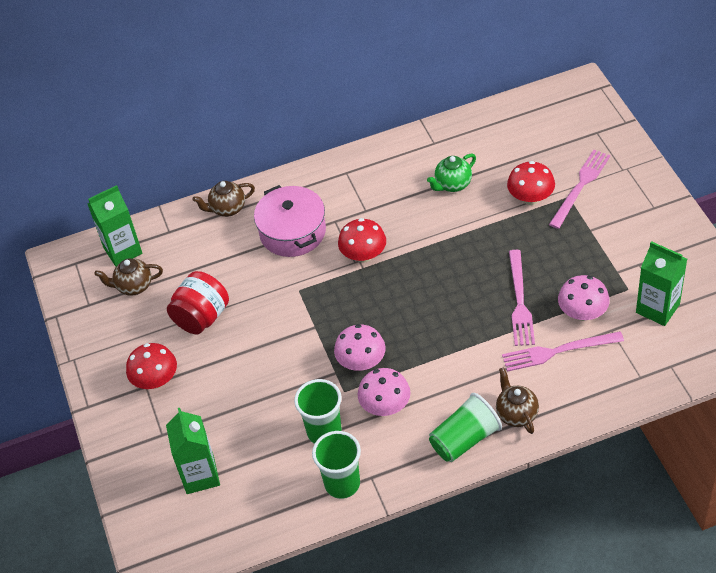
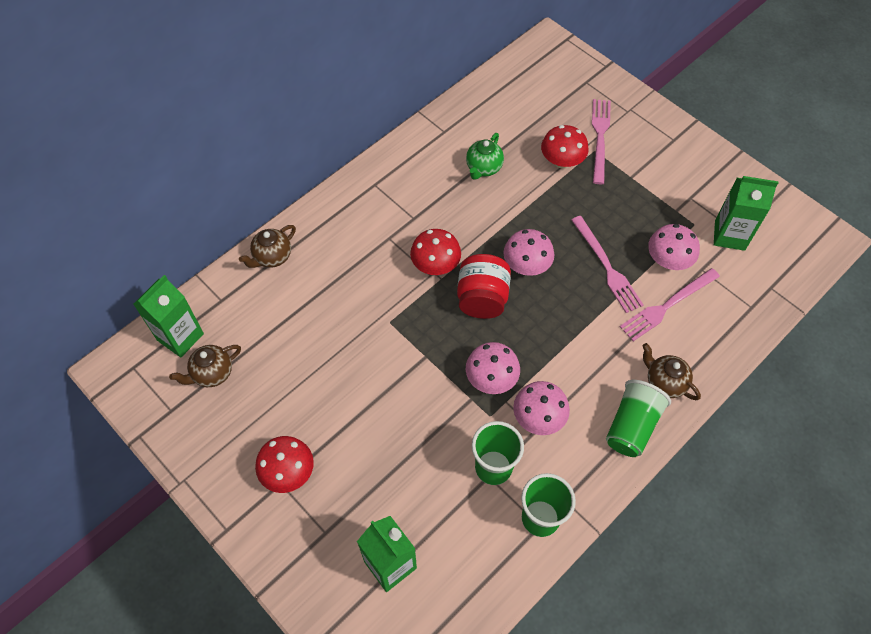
camera: 30 degrees left, 10 degrees up
(202, 317) = (303, 384): red jar -> red jar (482, 299)
(292, 232) = (352, 262): pink pot -> none
(445, 279) = (526, 265): none -> pink mushroom

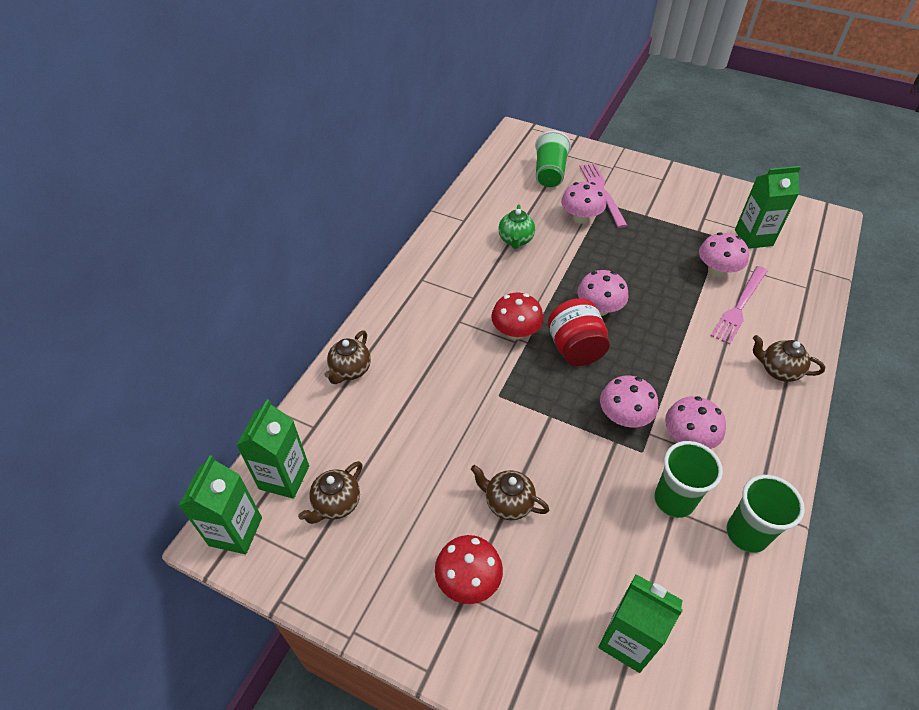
camera: 20 degrees left, 10 degrees down
(127, 369) = (235, 531): none -> green carton
(350, 421) = (508, 503): none -> brown teapot
(562, 161) = (580, 218): red mushroom -> pink mushroom
(607, 267) = (669, 290): pink fork -> none
(631, 426) = (774, 417): green cup -> green cup (549, 173)

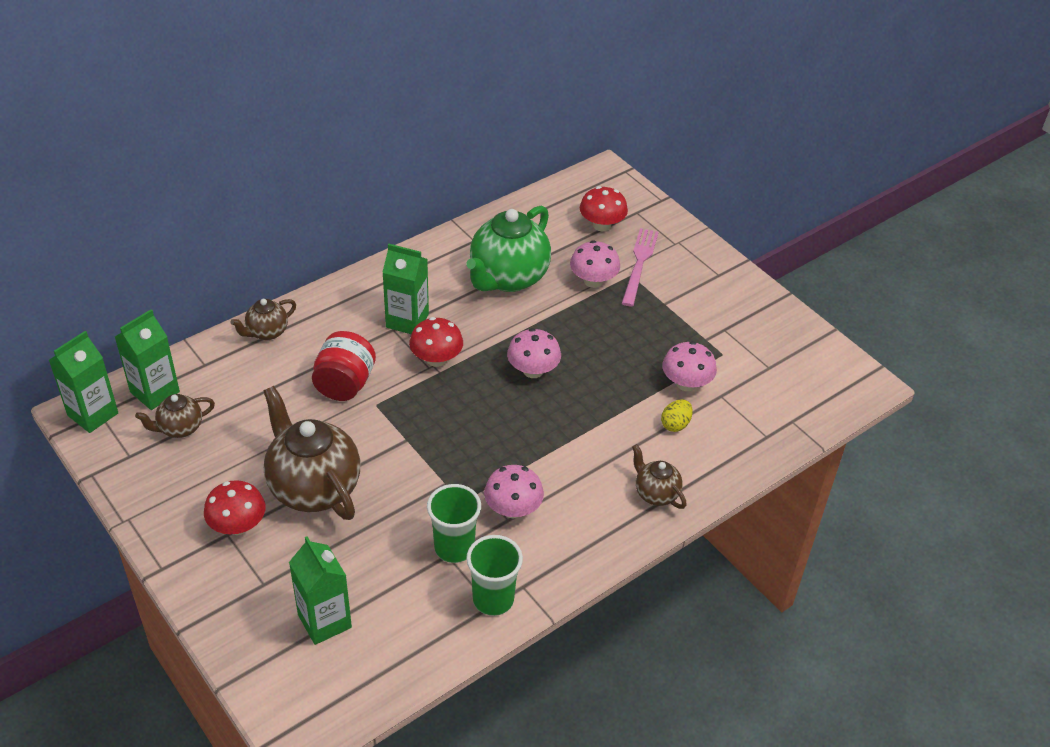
camera: 25 degrees right, 5 degrees down
(508, 503) = (313, 488): brown teapot -> brown teapot, size x2.01
(515, 240) = (508, 278): green teapot -> green teapot, size x2.01
(549, 173) = (602, 225): green cup -> red mushroom
(575, 348) = (478, 395): red jar -> red jar (345, 384)
(624, 417) = (471, 468): pink mushroom -> none
(739, 306) = (675, 424): pink fork -> yellow egg
(753, 238) = (758, 368): green carton -> green carton (407, 321)

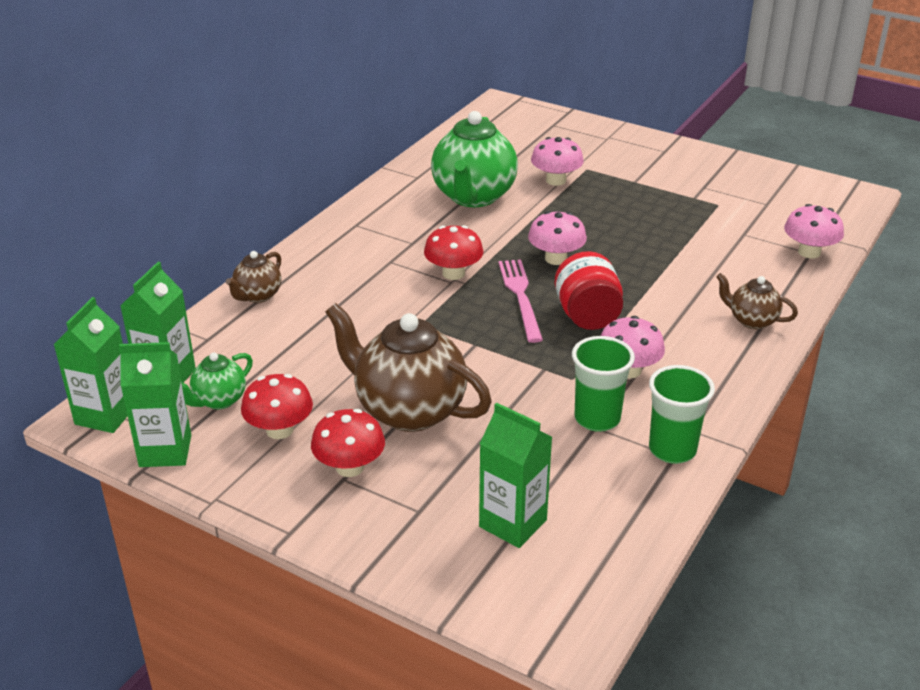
camera: 20 degrees left, 10 degrees down
(180, 428) = (219, 400): brown teapot -> green teapot
(345, 384) = (374, 316): red jar -> red jar (587, 316)
(407, 321) = (400, 251): green carton -> green carton (165, 451)
(602, 225) = (529, 140): red mushroom -> red mushroom (279, 430)
(639, 264) = (587, 159): pink fork -> pink fork (520, 296)
(675, 424) = (723, 265): yellow egg -> none
(686, 383) = (705, 233): pink mushroom -> pink mushroom (809, 252)

